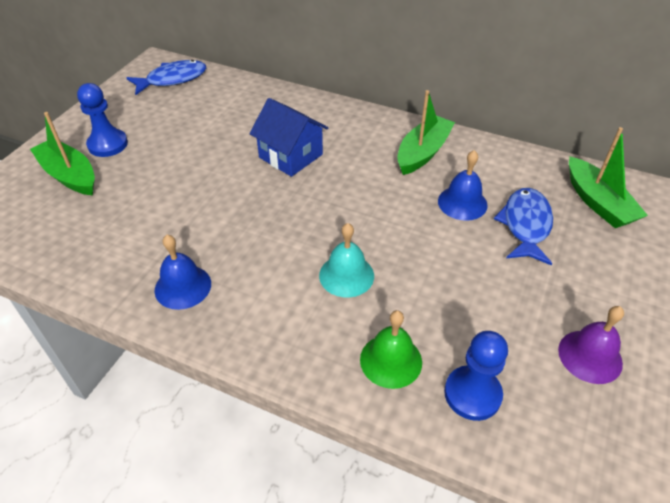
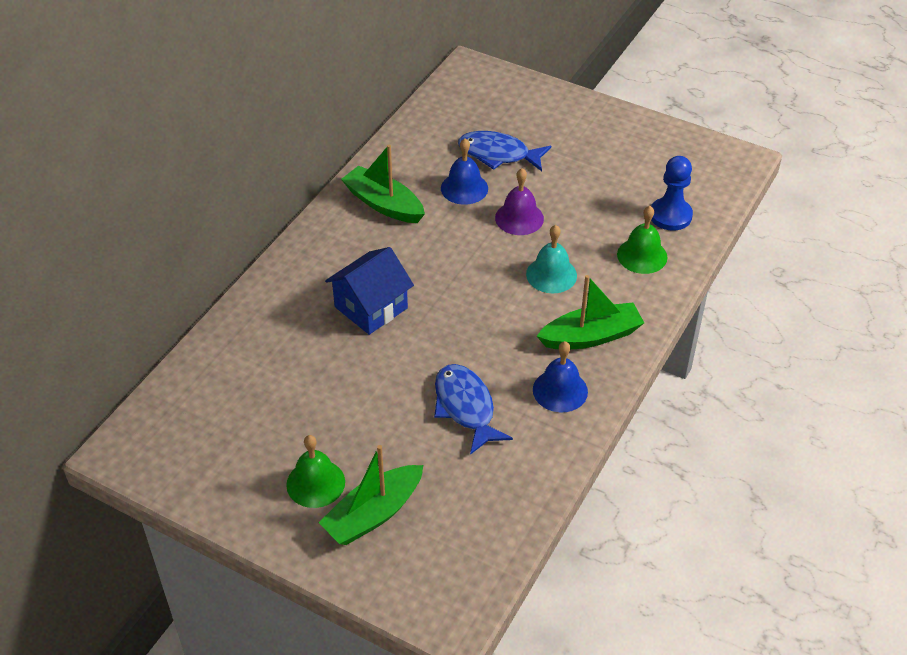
camera: 85 degrees left, 0 degrees up
(108, 144) = (315, 483): blue pawn -> green bell
(172, 79) = (174, 427): blue fish -> blue fish (465, 407)
(590, 356) = (636, 150): purple bell -> purple bell (519, 218)
(598, 202) = (474, 106): green boat -> green boat (591, 336)

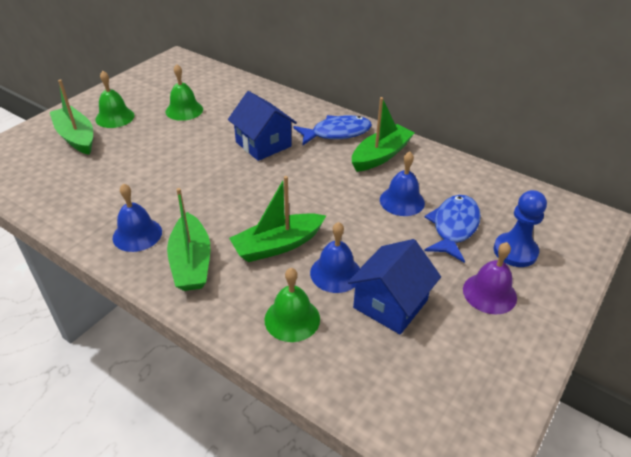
camera: 95 degrees right, 5 degrees down
(291, 404) = (184, 110): none -> green bell
(465, 407) = (145, 182): blue fish -> blue fish (337, 133)
(519, 218) = (358, 232): purple bell -> purple bell (489, 293)
(551, 275) = (277, 245): turquoise bell -> green boat
(579, 231) = (335, 273): none -> blue bell
(607, 196) = (390, 304): none -> blue house
(670, 215) = (355, 357): blue pawn -> blue pawn (515, 251)

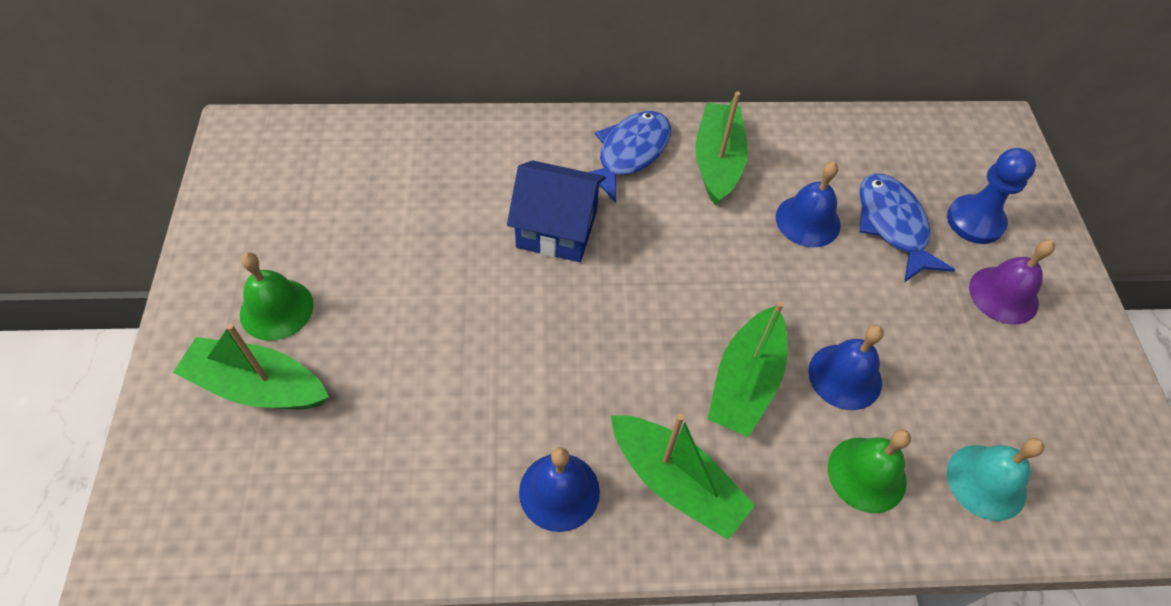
camera: 40 degrees left, 15 degrees up
(184, 110) = (374, 232): green bell -> none
(359, 367) = (986, 482): none -> turquoise bell
(390, 304) = (935, 378): blue house -> none

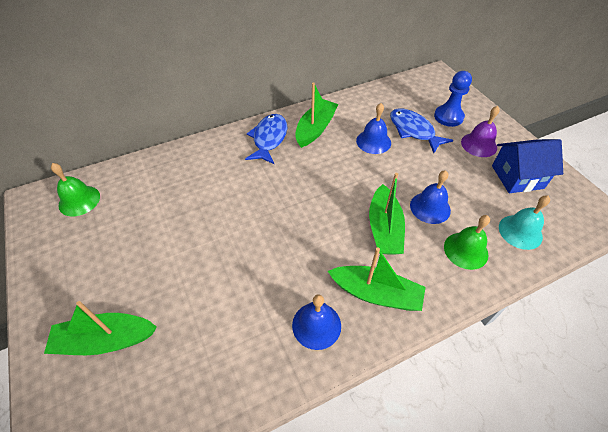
camera: 20 degrees left, 5 degrees down
(276, 309) = (99, 290): green bell -> green bell (79, 200)
(557, 229) = (248, 188): blue house -> blue house (517, 177)
(717, 162) = (315, 129): green boat -> green boat turned 45 degrees clockwise

